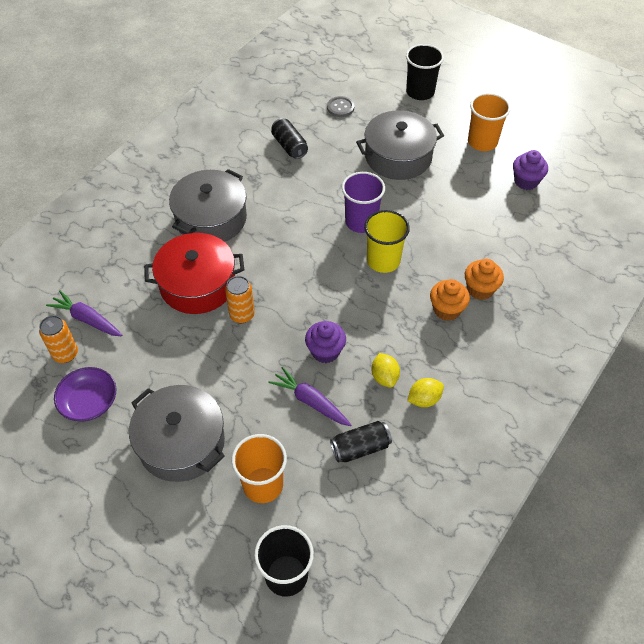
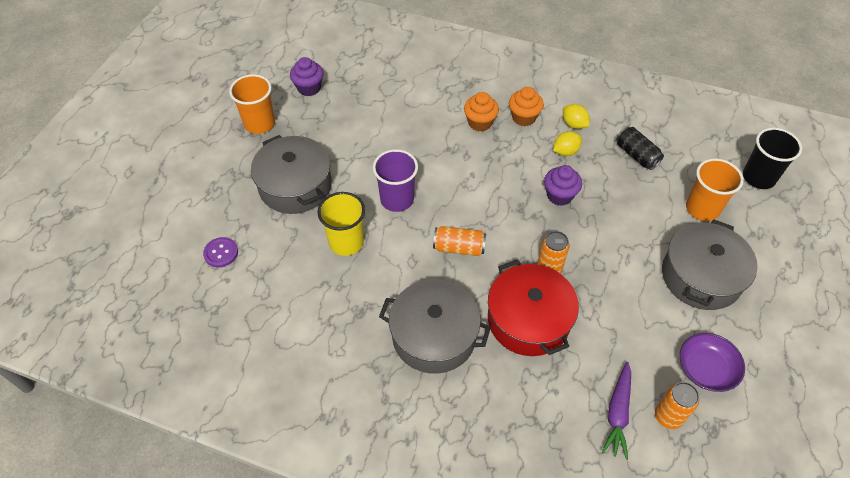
camera: 105 degrees left, 0 degrees up
(289, 146) = (298, 288): black can -> none
(290, 254) = (459, 248): none -> orange can
(310, 401) = (613, 195): purple carrot -> none
(340, 107) = (221, 253): grey button -> purple button
(383, 260) = (441, 174): yellow cup -> yellow cup (346, 242)
(420, 92) = (184, 184): black cup -> none
(480, 289) = (449, 104): orange cupcake -> orange cupcake (523, 117)

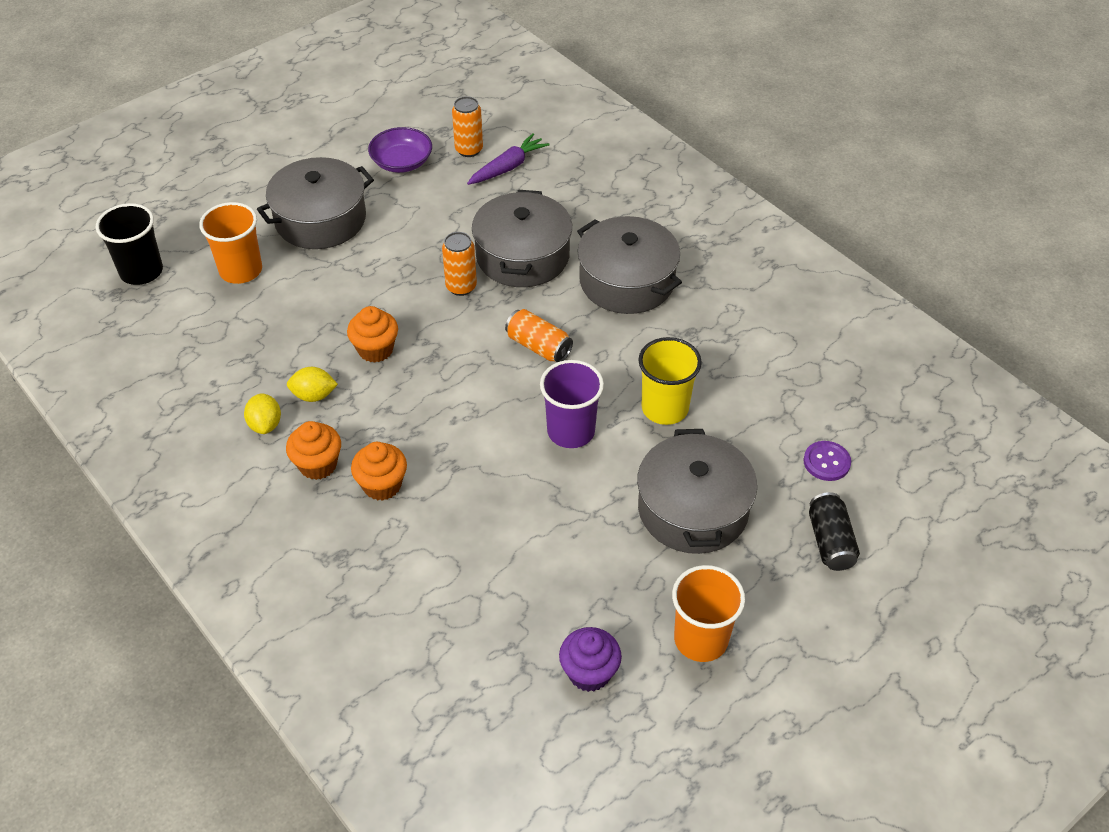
camera: 150 degrees left, 5 degrees down
(528, 319) = (522, 256): red pot -> grey pot
(559, 195) = (375, 350): purple cupcake -> orange cupcake
(636, 155) = (237, 353): black can -> black can (830, 541)

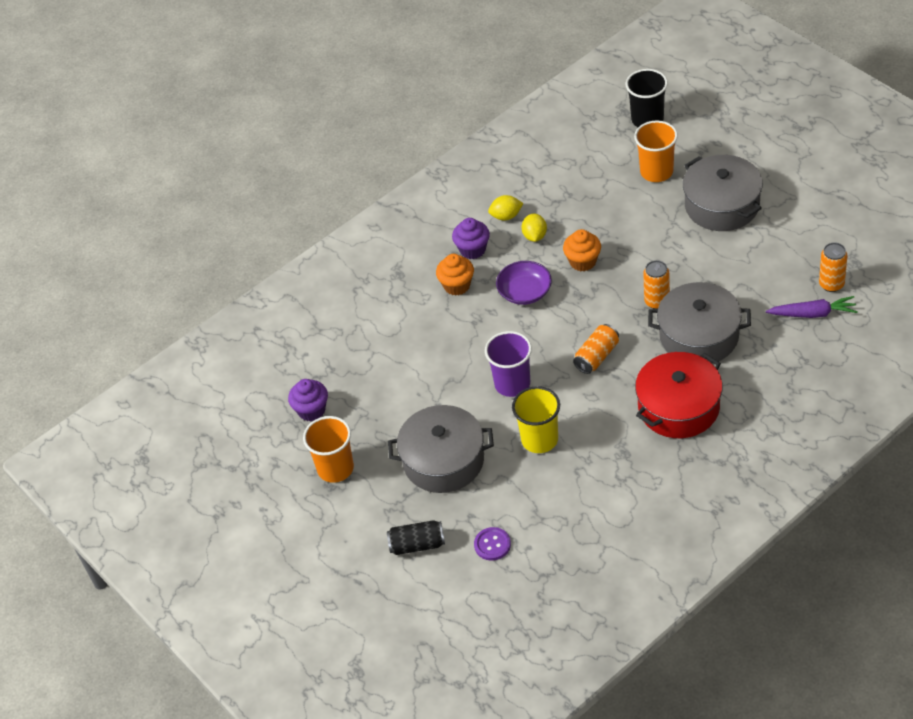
camera: 95 degrees right, 0 degrees up
(318, 465) = (472, 249): orange cupcake -> purple cupcake
(401, 162) = (805, 243): purple bowl -> purple bowl (525, 292)
(508, 167) = (813, 314): purple carrot -> purple carrot turned 45 degrees counterclockwise
(626, 281) = (678, 407): grey pot -> red pot

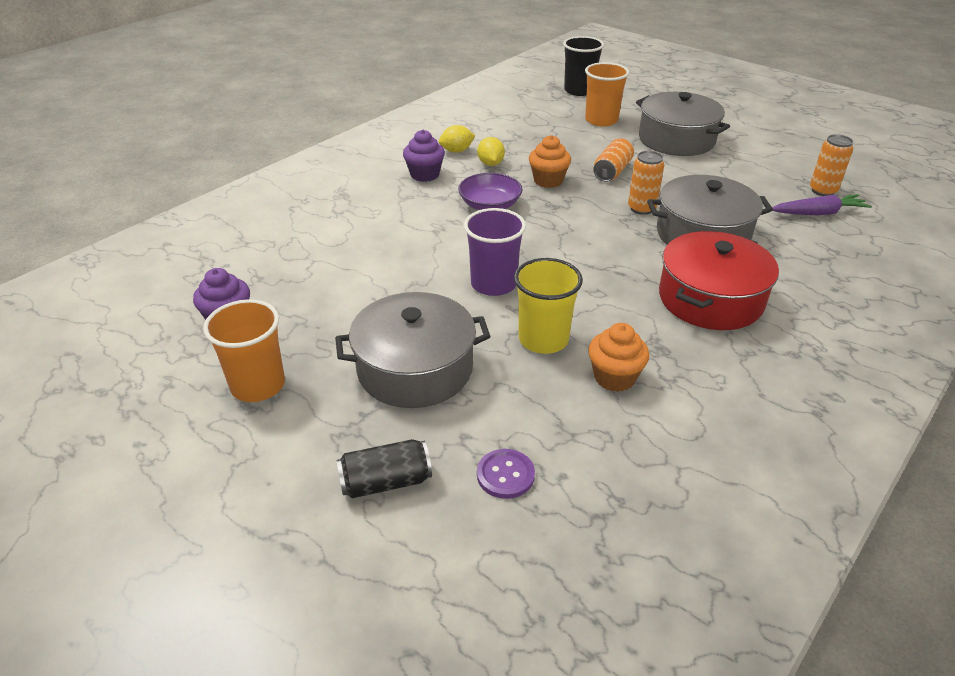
camera: 15 degrees left, 10 degrees down
(457, 285) = (411, 202): orange cupcake -> orange cupcake (614, 377)
(597, 356) = (590, 255): orange can -> orange can (612, 171)

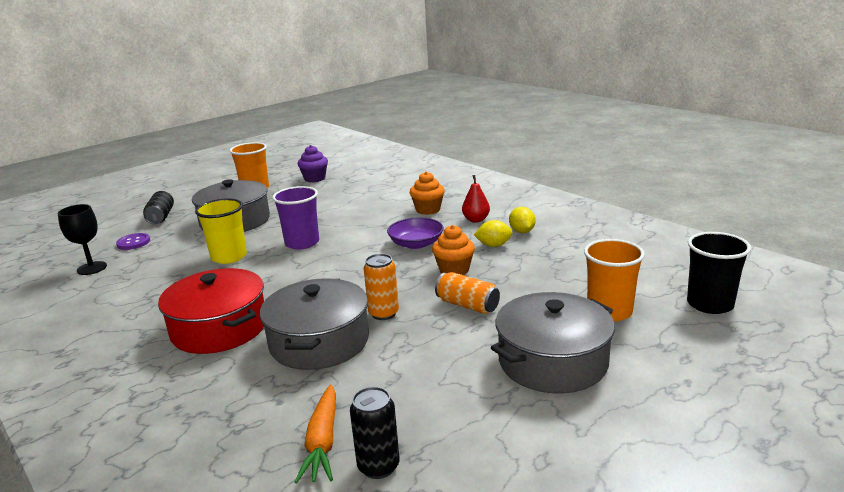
camera: 100 degrees right, 15 degrees down
(424, 175) = (476, 220): purple cupcake -> red pear
(610, 490) = (92, 268): none -> black goblet
(614, 377) = (171, 277): orange cupcake -> orange cupcake (428, 210)
(818, 213) = (322, 442): purple carrot -> orange carrot
(823, 191) = (378, 466): orange can -> black can

